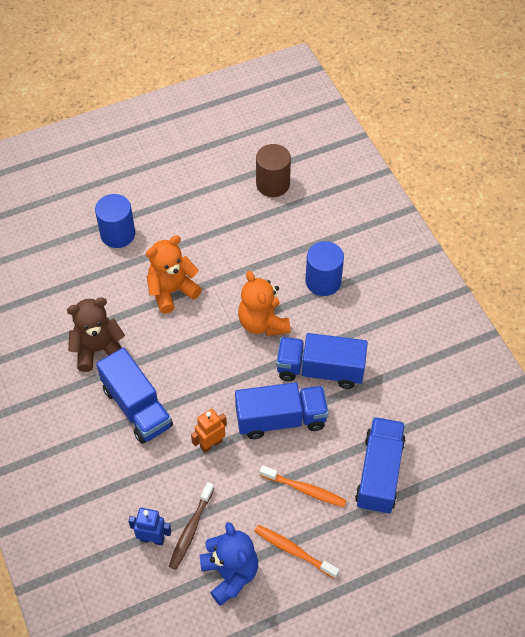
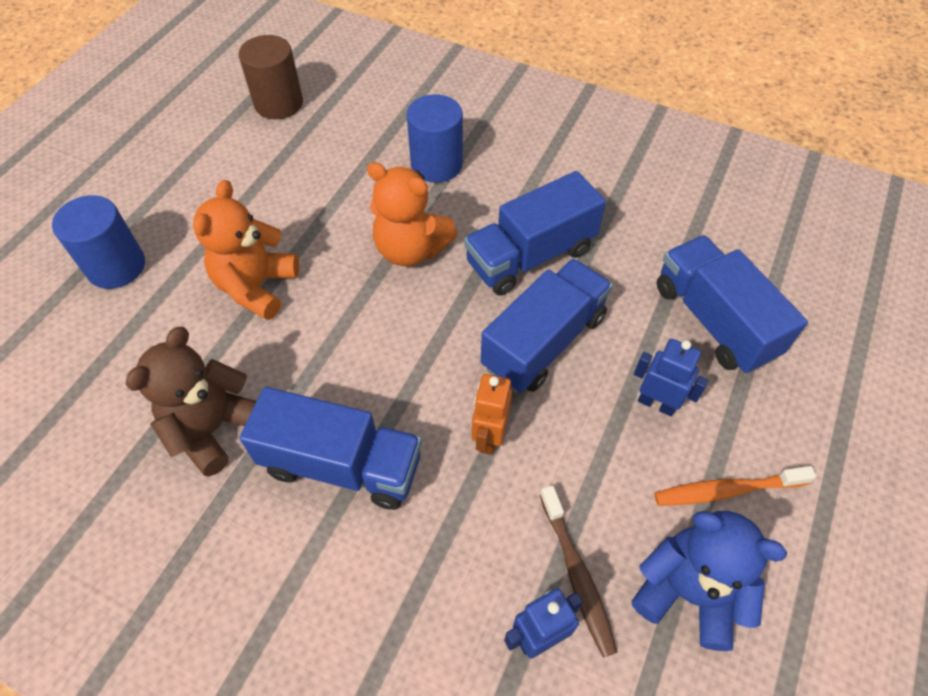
camera: 40 degrees left, 0 degrees up
(304, 489) = (656, 403): orange toothbrush -> blue robot

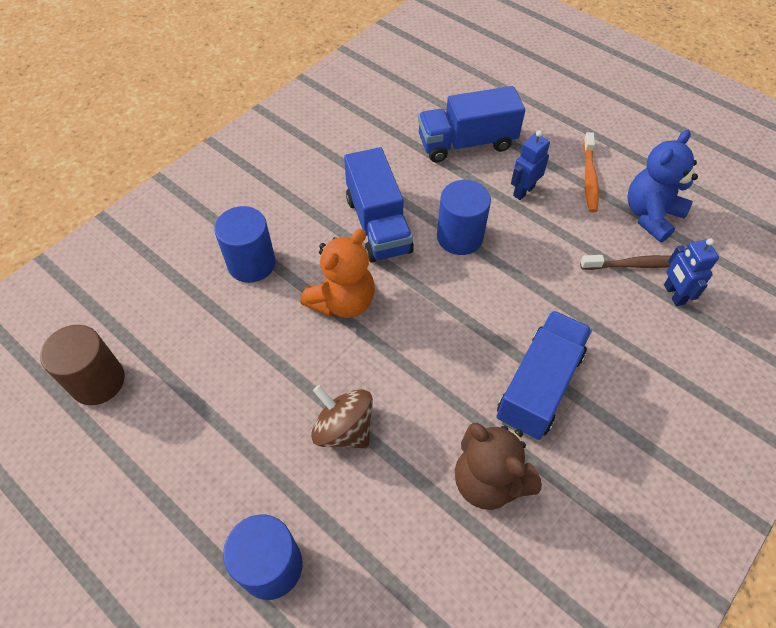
camera: 75 degrees left, 0 degrees up
(257, 287) = (344, 429): orange teddy bear -> brown spinning top
(489, 437) = (532, 288): orange robot -> none
(543, 342) = (459, 237): blue truck -> blue cylinder

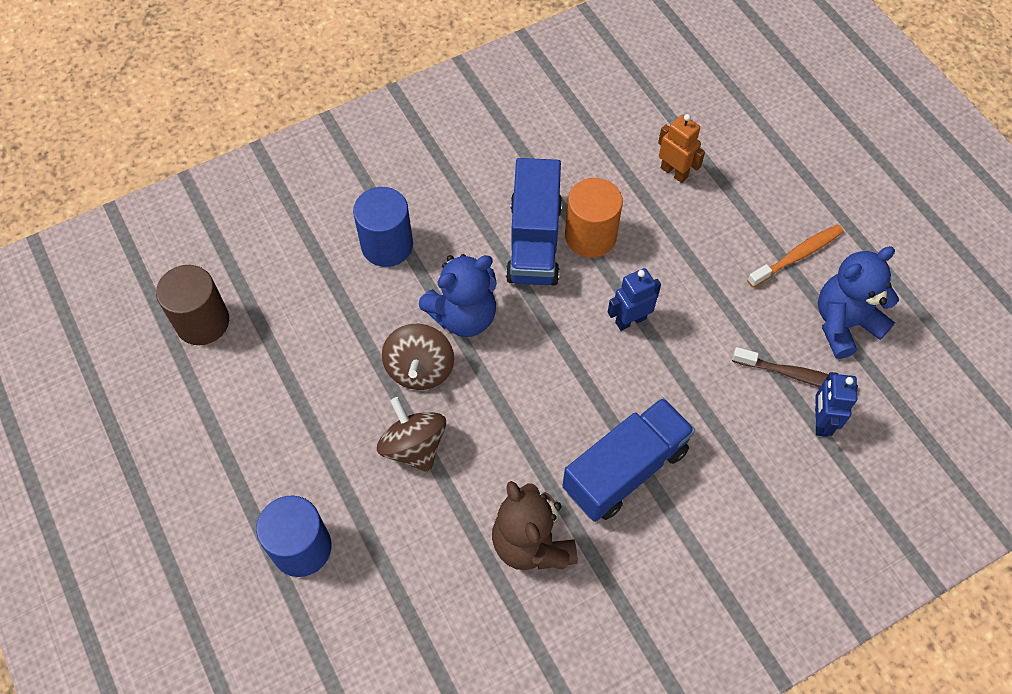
camera: 20 degrees right, 5 degrees up
(322, 358) = (420, 369): none -> brown spinning top
(343, 301) = (463, 316): orange teddy bear -> blue teddy bear
(422, 208) = (590, 236): none -> orange cylinder
(459, 237) = (616, 283): blue cylinder -> none
(466, 143) = (674, 172): blue truck -> orange robot
(523, 191) = (712, 250): blue robot -> blue robot (630, 320)
(589, 177) = (796, 256): orange toothbrush -> orange toothbrush turned 150 degrees counterclockwise

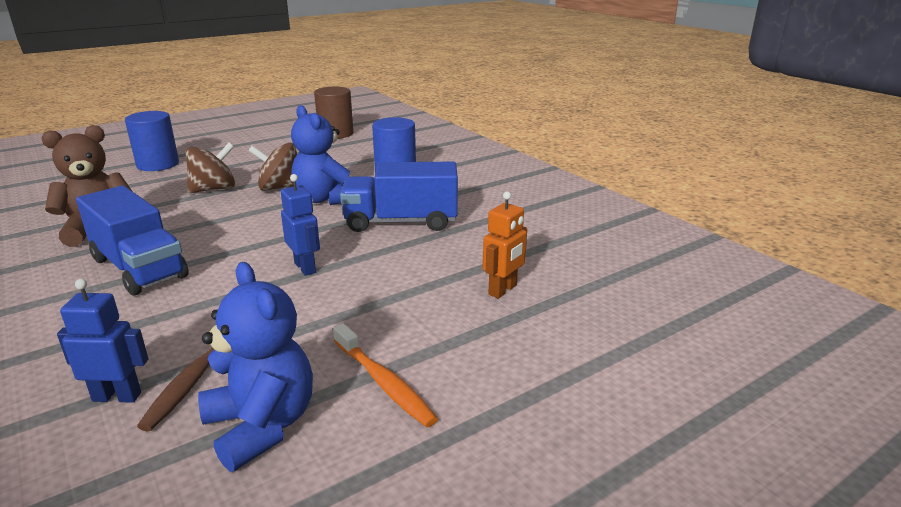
camera: 85 degrees right, 35 degrees down
(590, 236) = (408, 246): orange cylinder -> none

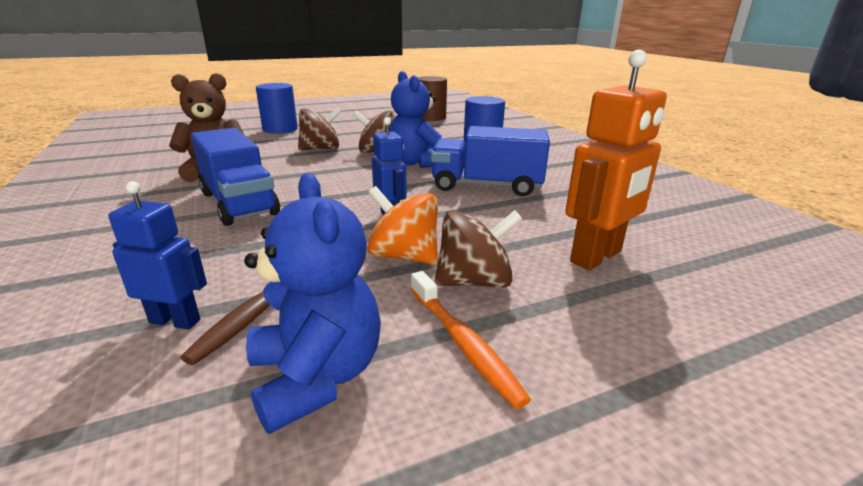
camera: 10 degrees right, 0 degrees up
(324, 309) = (404, 256): none -> orange spinning top
(391, 327) = (474, 282): none -> brown spinning top
(503, 290) = (596, 257): orange robot -> orange robot, size x1.66

